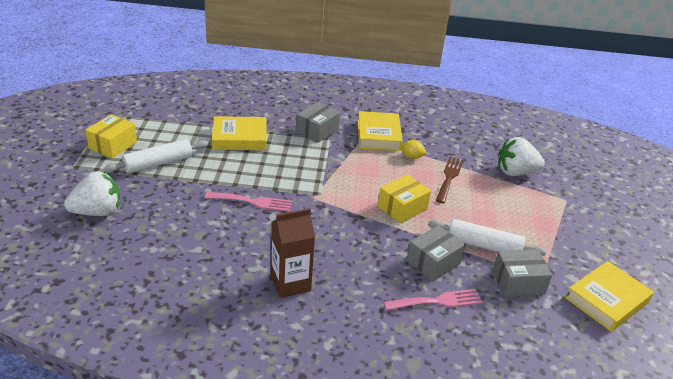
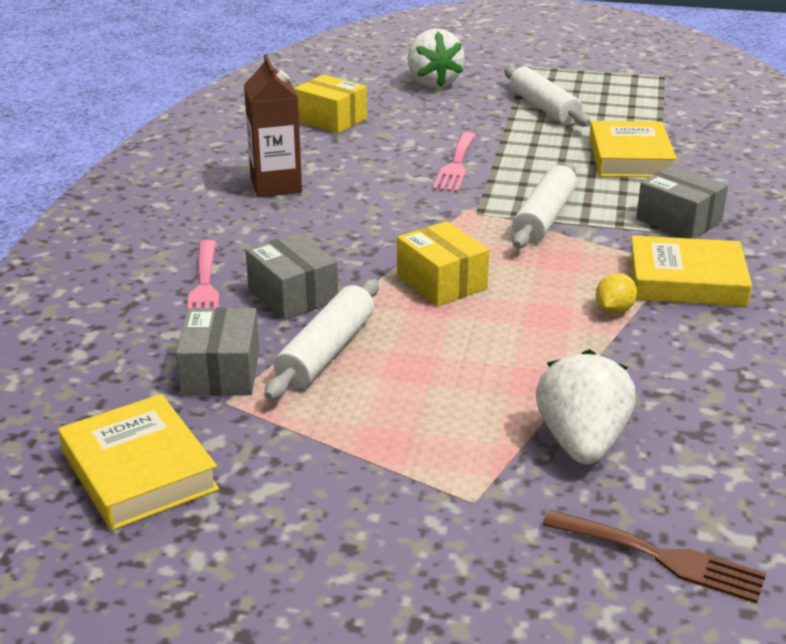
camera: 100 degrees right, 5 degrees down
(113, 145) = (583, 82): yellow box -> yellow box (331, 120)
(321, 171) = (544, 218): none -> white rolling pin
(449, 177) = (545, 345): brown fork -> brown fork (662, 558)

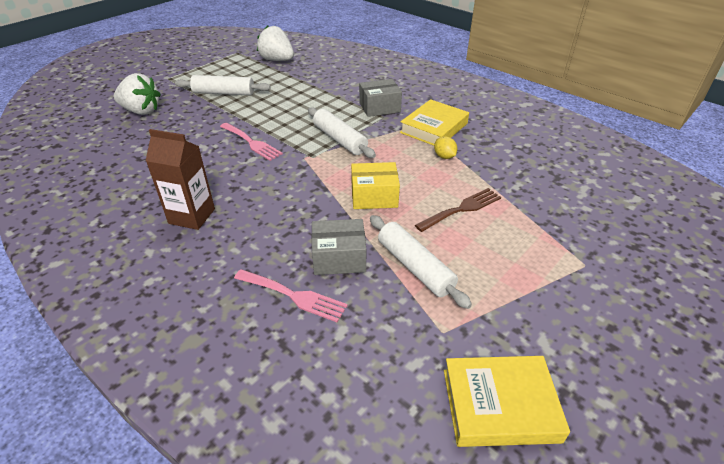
camera: 60 degrees left, 10 degrees up
(221, 372) = (406, 323): grey box -> none
(331, 120) = (133, 163): yellow box -> none
(581, 442) = (550, 211): white strawberry -> white strawberry (277, 60)
(630, 158) = (307, 94): yellow book -> none
(662, 558) = (645, 225): brown fork -> brown fork (462, 209)

